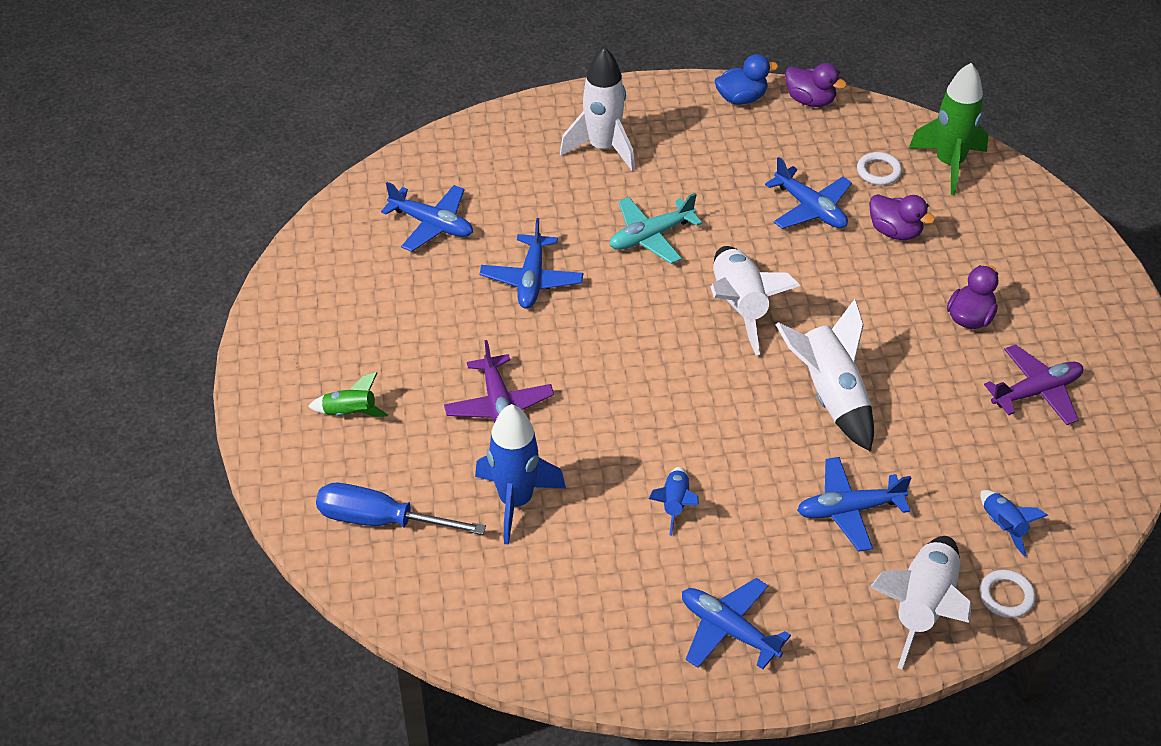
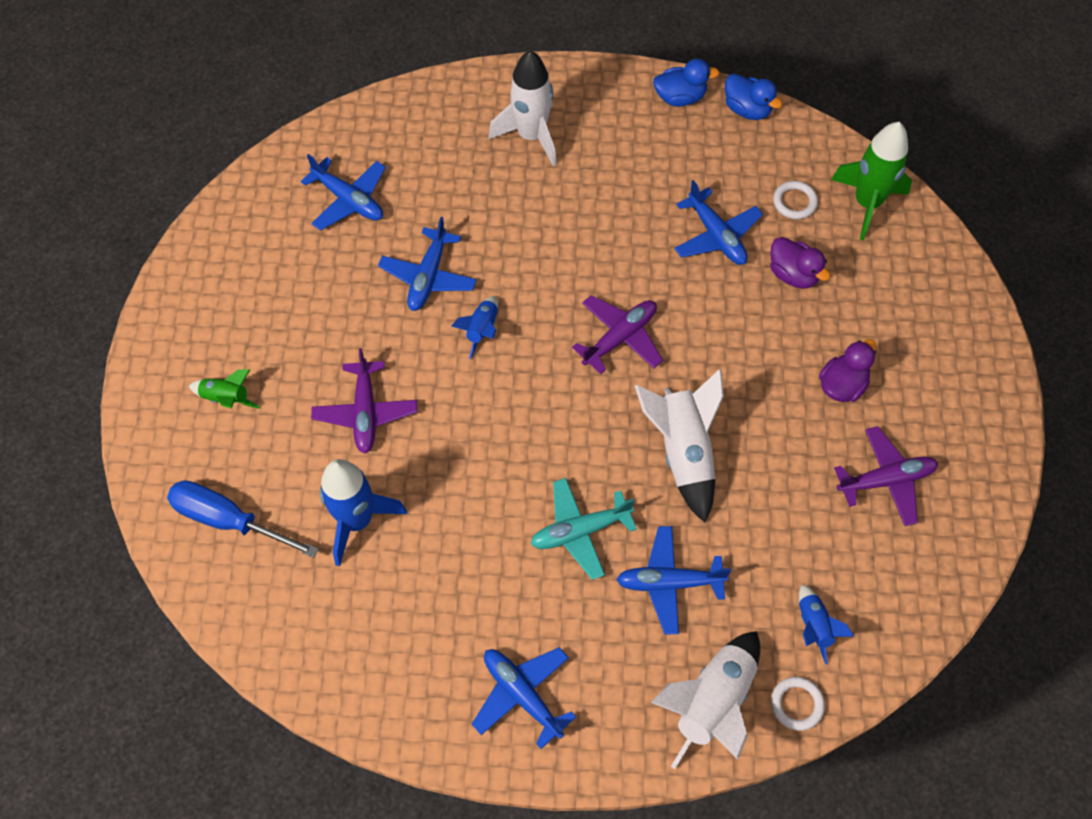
camera: 10 degrees right, 15 degrees up
(651, 236) = (553, 244): turquoise plane -> turquoise plane (580, 531)
(674, 504) = (504, 549): blue rocket -> blue rocket (482, 330)
(739, 307) = (620, 338): white rocket -> purple plane
(810, 100) = (747, 109): purple duck -> blue duck

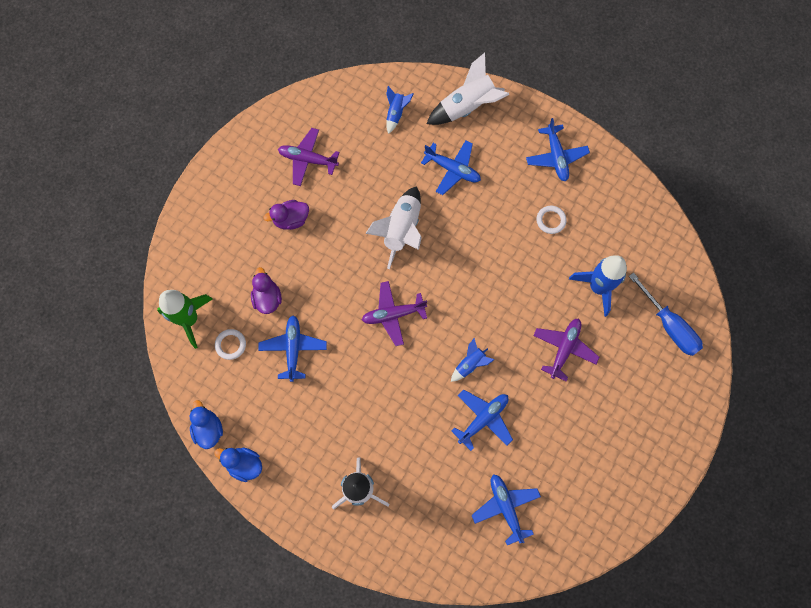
camera: 150 degrees left, 10 degrees up
(226, 398) = (642, 402): green rocket -> none
(580, 531) = (482, 218): turquoise plane -> none
(796, 704) = (428, 86): white ring -> white ring (550, 220)

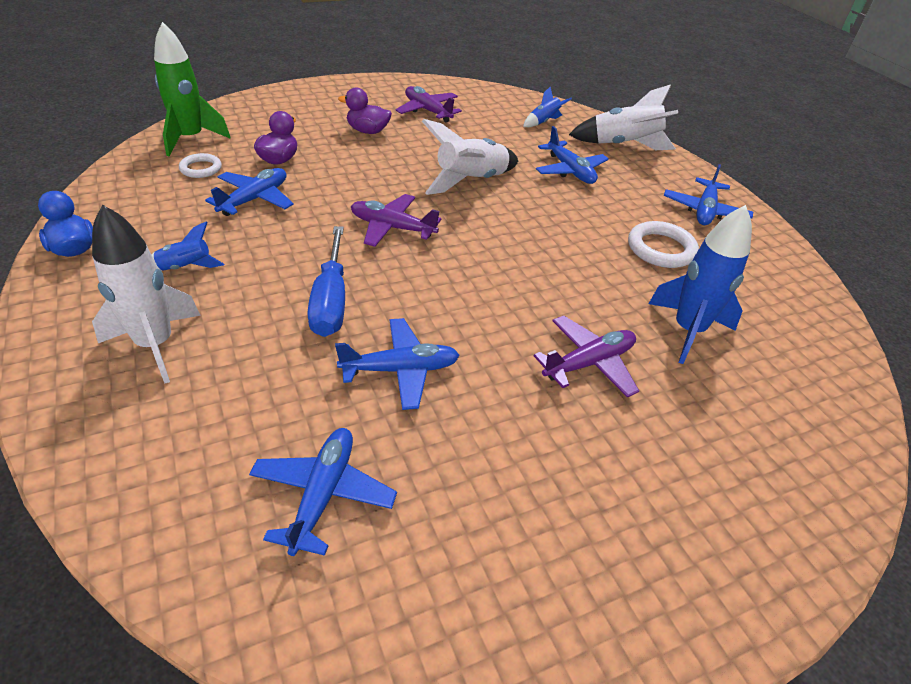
camera: 30 degrees right, 30 degrees down
(208, 429) = (87, 207): blue duck -> none
(470, 364) = (439, 310): blue rocket -> blue rocket (186, 267)
(550, 220) = (661, 249): white ring -> white ring, size x1.59
(669, 326) = (787, 426): blue screwdriver -> blue screwdriver (330, 301)

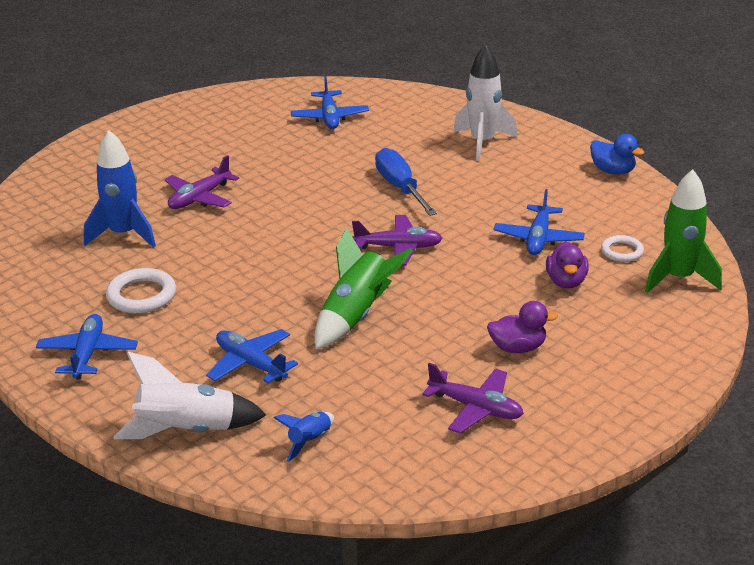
camera: 165 degrees right, 10 degrees down
(186, 267) = (522, 180): blue rocket -> none
(400, 370) = (324, 166): blue plane -> none
(471, 181) = (356, 315): white rocket -> green rocket

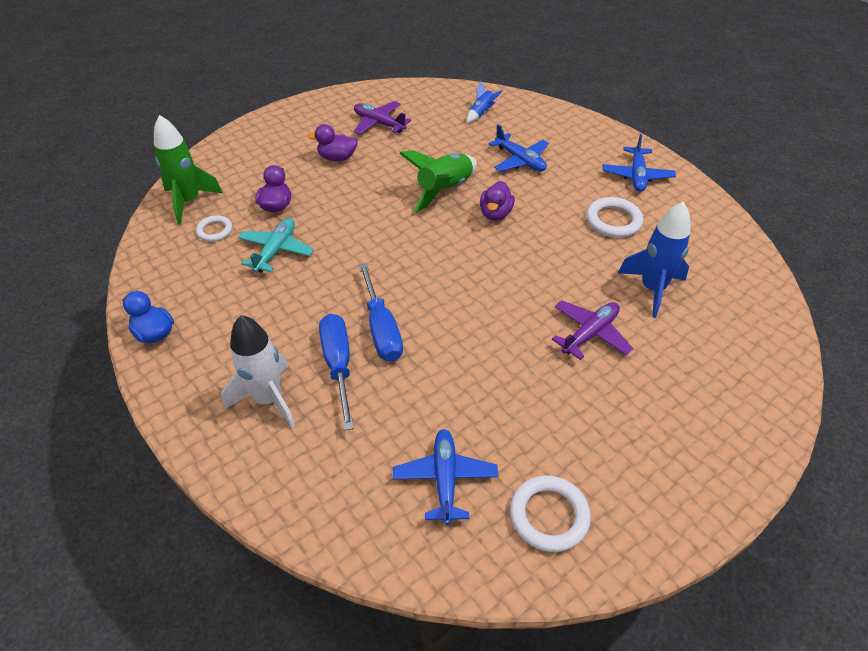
camera: 175 degrees left, 15 degrees up
(186, 431) = (555, 123): white rocket -> none
(254, 108) = (549, 515): none -> white ring
(288, 293) = (495, 214): none -> purple duck
(398, 247) = (400, 251): purple plane -> none
(432, 164) = (338, 364): none -> blue screwdriver
(538, 238) = (276, 250): blue plane -> turquoise plane

